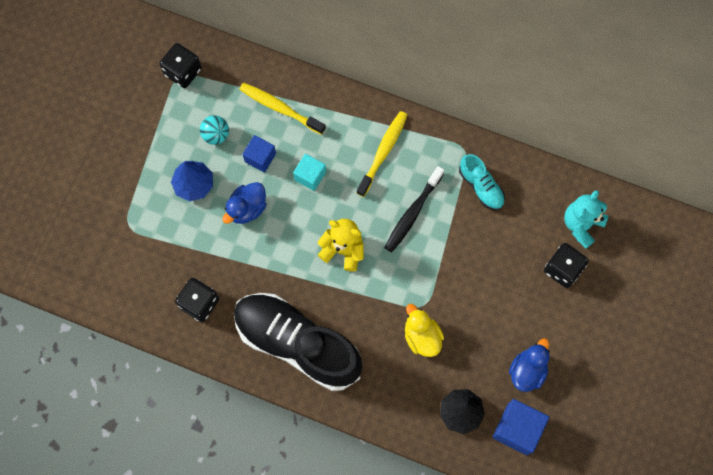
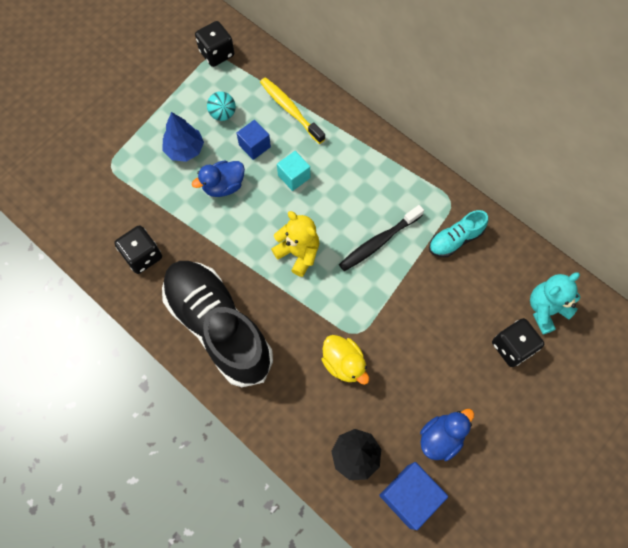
camera: 20 degrees right, 5 degrees down
(383, 152) = (371, 178): yellow toothbrush -> none
(422, 336) = (344, 363): yellow duck -> yellow duck turned 150 degrees clockwise
(481, 186) = (455, 240): turquoise shoe -> turquoise shoe turned 75 degrees clockwise

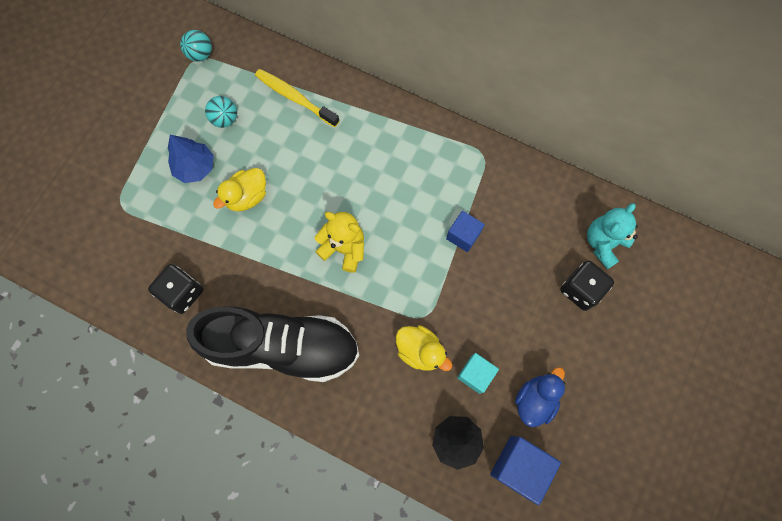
camera: 15 degrees left, 5 degrees up
(217, 54) = (200, 54): black dice -> turquoise ball
(218, 326) = (282, 346): black shoe -> black shoe turned 150 degrees clockwise
(223, 186) = (247, 197): blue duck -> yellow duck
(254, 146) = (268, 145): blue cube -> blue cube (463, 235)
(294, 176) = (318, 168): turquoise cube -> turquoise cube (475, 374)
(378, 242) = (422, 216): black toothbrush -> none
(455, 240) = (498, 194): turquoise shoe -> none

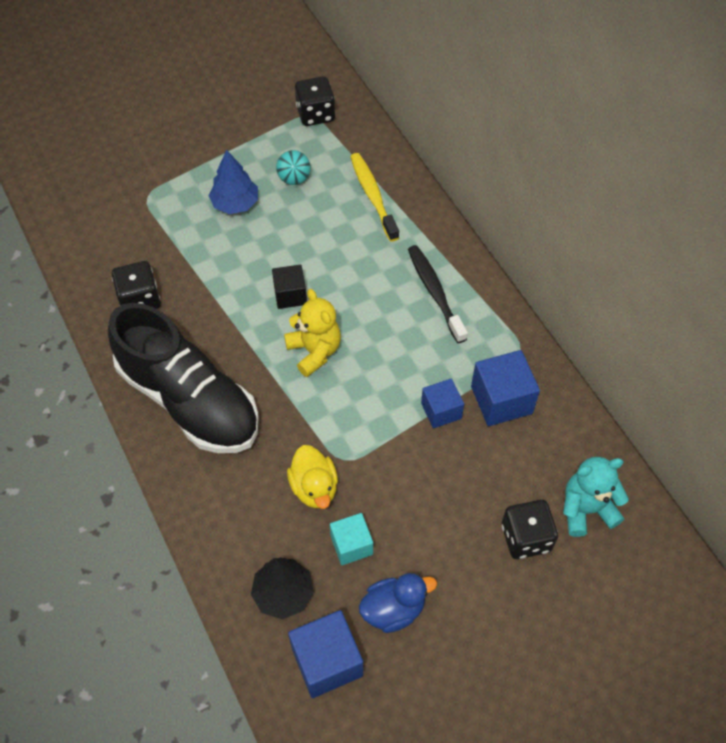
camera: 35 degrees right, 15 degrees down
(200, 54) = (315, 114): turquoise ball -> black dice
(247, 197) = (261, 254): yellow duck -> none
(293, 216) = (290, 295): none -> black cube
(395, 148) = (435, 292): none -> black toothbrush
(497, 201) = (501, 400): none -> blue cube

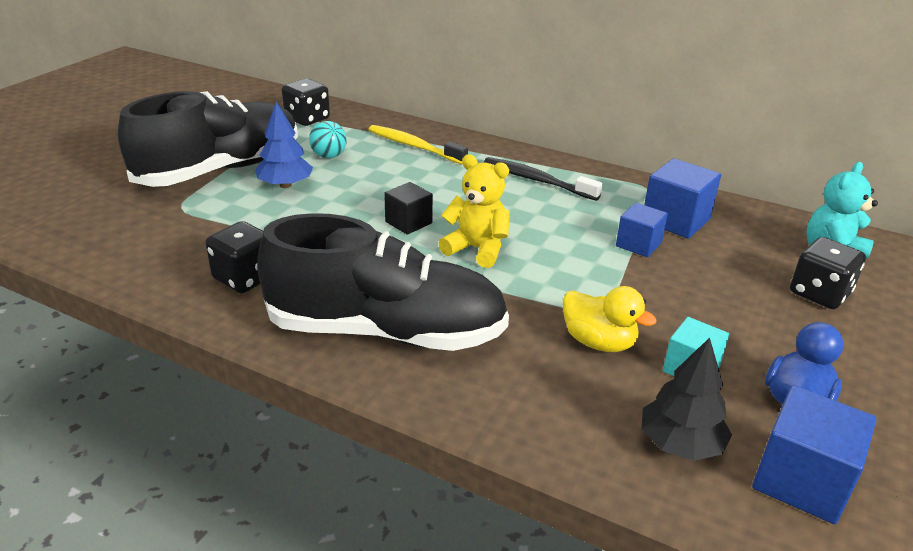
camera: 35 degrees left, 25 degrees down
(202, 160) = (221, 170): none -> black shoe

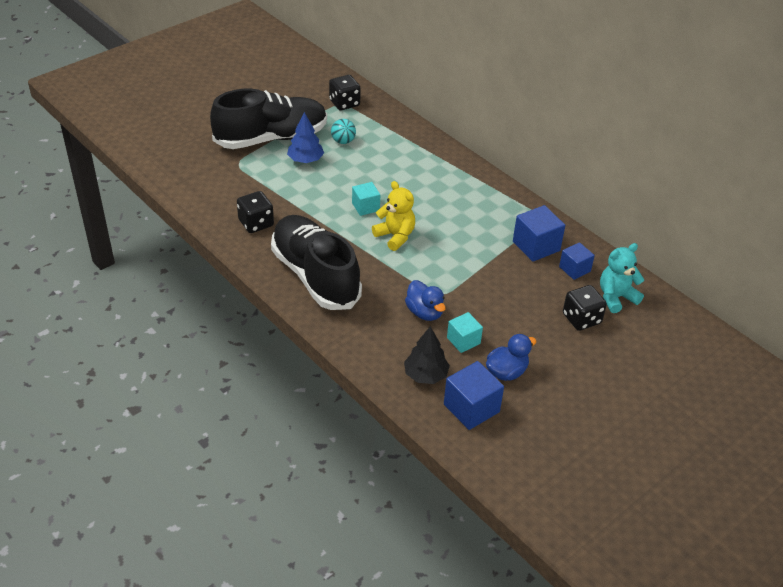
camera: 20 degrees right, 10 degrees up
(386, 331) = (315, 276): black shoe -> black shoe turned 150 degrees counterclockwise
(408, 222) = (365, 207): black cube -> turquoise cube
(414, 146) = (403, 144): yellow toothbrush -> none
(537, 180) = (467, 193): black toothbrush -> none
(599, 342) = (425, 312): yellow duck -> blue duck
(638, 244) = (497, 257): blue cube -> blue cube (574, 269)

